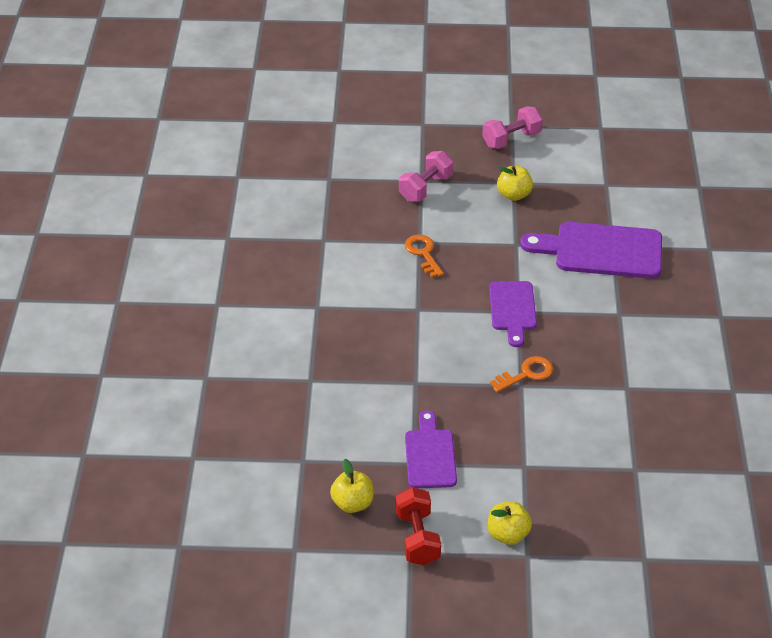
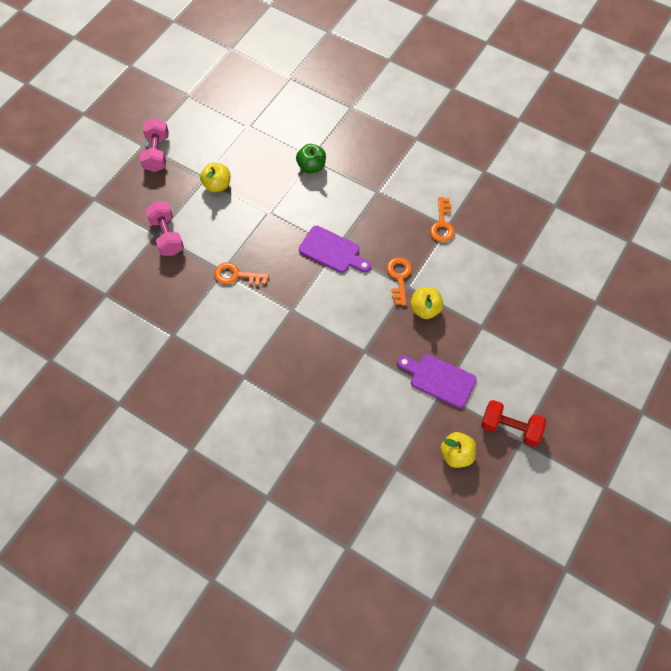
camera: 60 degrees left, 20 degrees up
(508, 534) = (536, 369): yellow apple -> yellow apple (425, 309)
(601, 251) = (311, 166): purple cutting board -> green apple
(626, 382) = (442, 224): none -> orange key

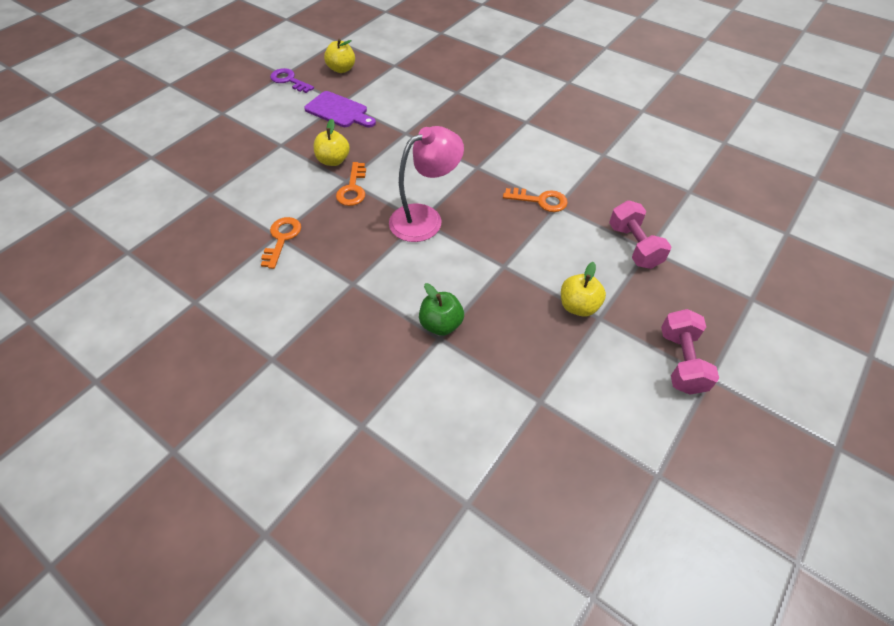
camera: 175 degrees left, 10 degrees down
(332, 251) = (425, 218): purple cutting board -> pink lamp
(510, 428) = (289, 80): red dumbbell -> purple key

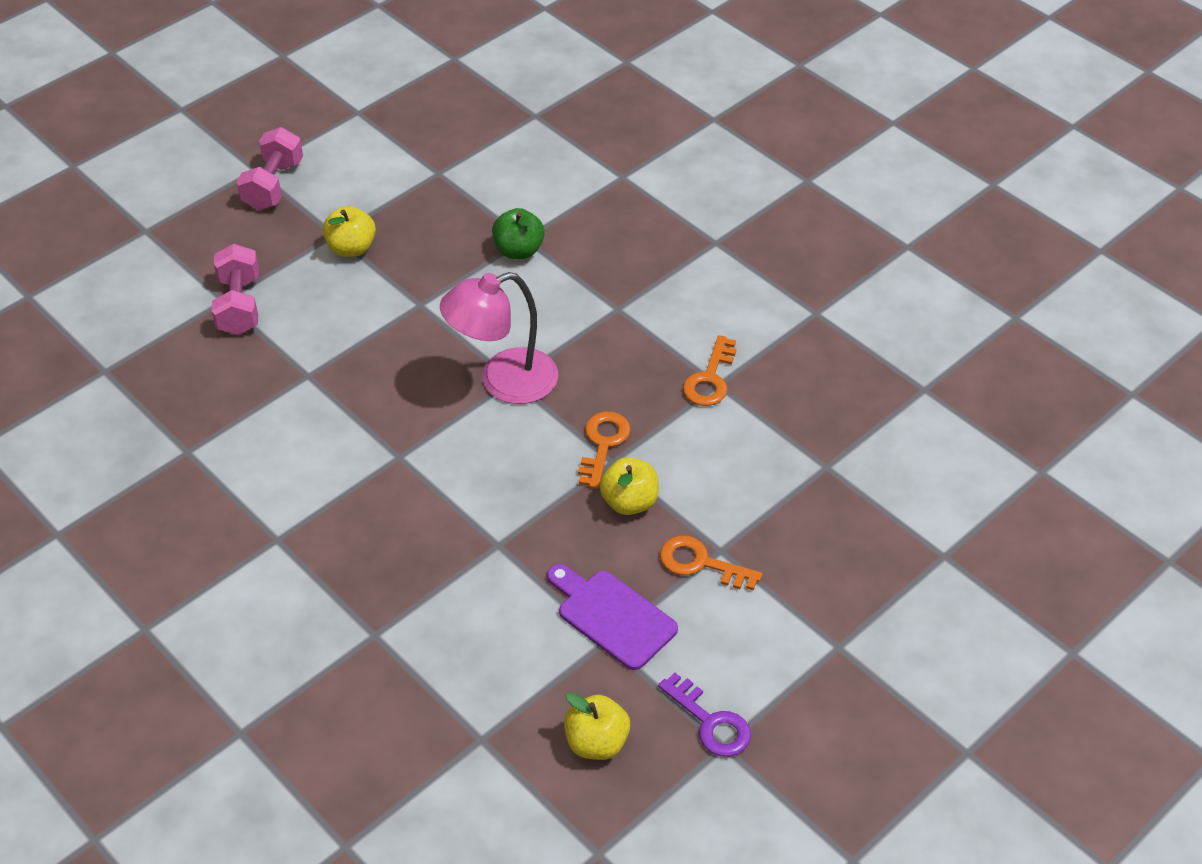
camera: 170 degrees left, 5 degrees down
(540, 201) = (328, 385): orange key -> orange key (701, 563)

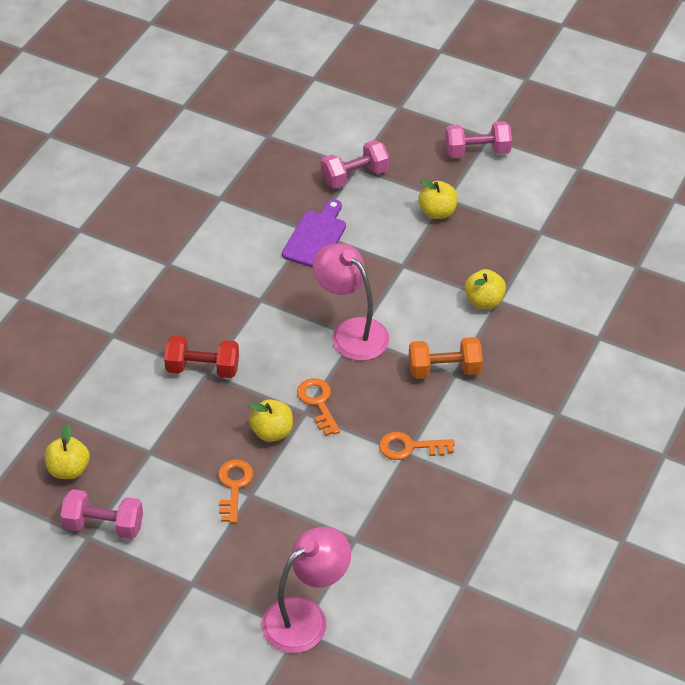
camera: 70 degrees right, 0 degrees up
(488, 547) = (203, 368): none -> red dumbbell
(518, 250) = (484, 301): green apple -> yellow apple
(603, 444) = (318, 403): orange key -> orange key turned 105 degrees counterclockwise
(606, 315) = (444, 369): none -> orange dumbbell
(612, 616) = (170, 450): purple cutting board -> purple cutting board (316, 237)
(710, 722) = (104, 525): purple key -> pink dumbbell
(926, 543) = (306, 617): none -> pink lamp

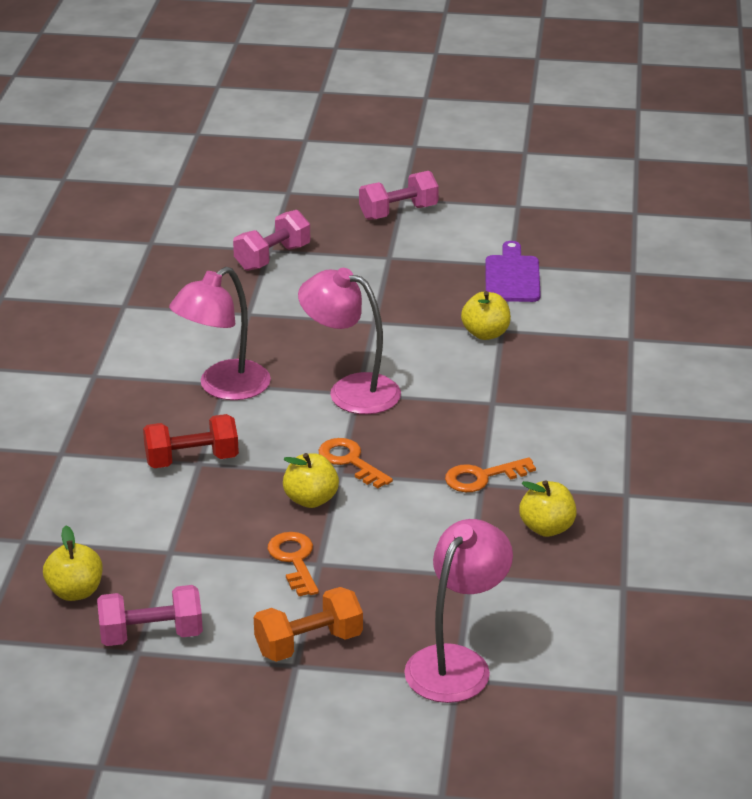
camera: 20 degrees left, 15 degrees down
(257, 303) = (223, 388): none -> pink lamp
(316, 237) = (259, 317): purple cutting board -> purple cutting board (512, 276)
(437, 212) = (386, 270): yellow apple -> yellow apple (547, 528)
(444, 369) = (478, 401): orange dumbbell -> orange dumbbell (309, 644)

